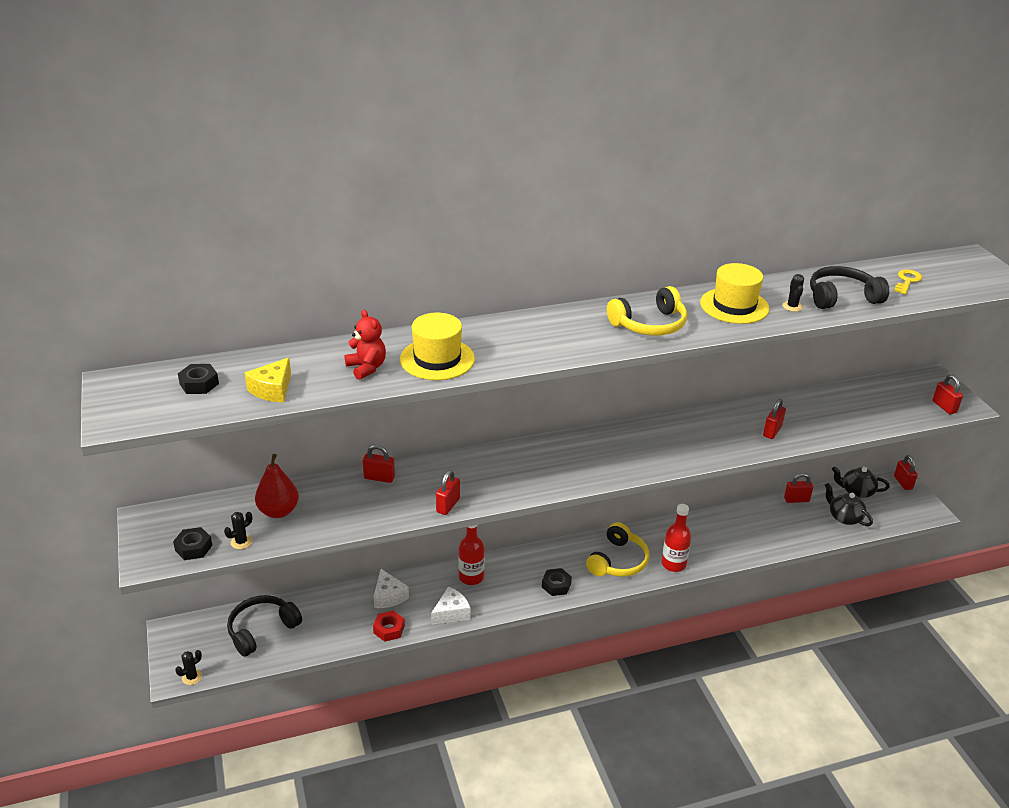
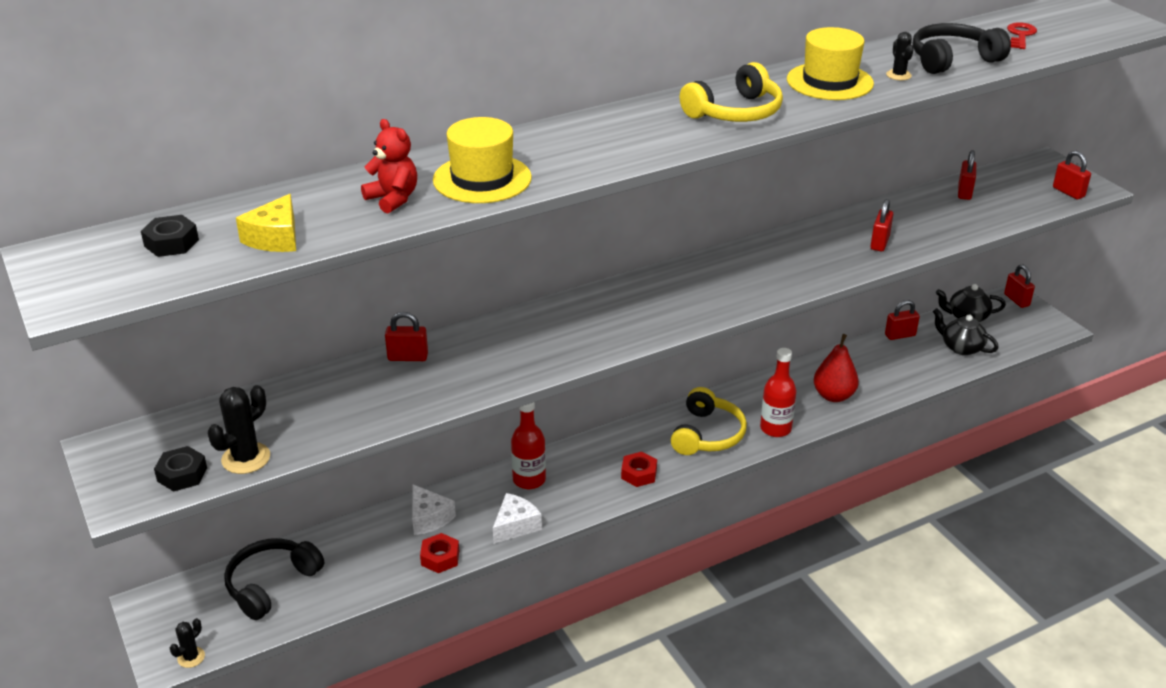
camera: 10 degrees left, 0 degrees up
(241, 542) = (246, 458): black cactus -> black cactus, size x1.67
(278, 511) = (285, 415): red pear -> red pear (833, 396)
(448, 505) = (507, 378): red padlock -> red padlock (964, 192)
(556, 585) = (639, 474): black nut -> red nut
(907, 281) = (1020, 35): yellow key -> red key

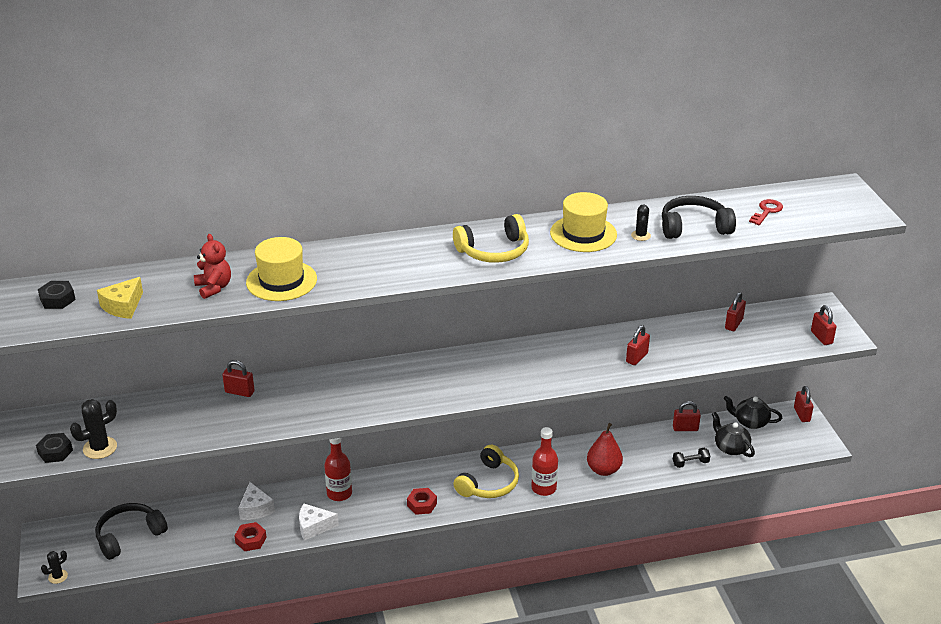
camera: 15 degrees right, 0 degrees up
(515, 526) = (314, 527): white cheese -> white cheese turned 150 degrees counterclockwise
(926, 371) = (690, 463): none -> black dumbbell

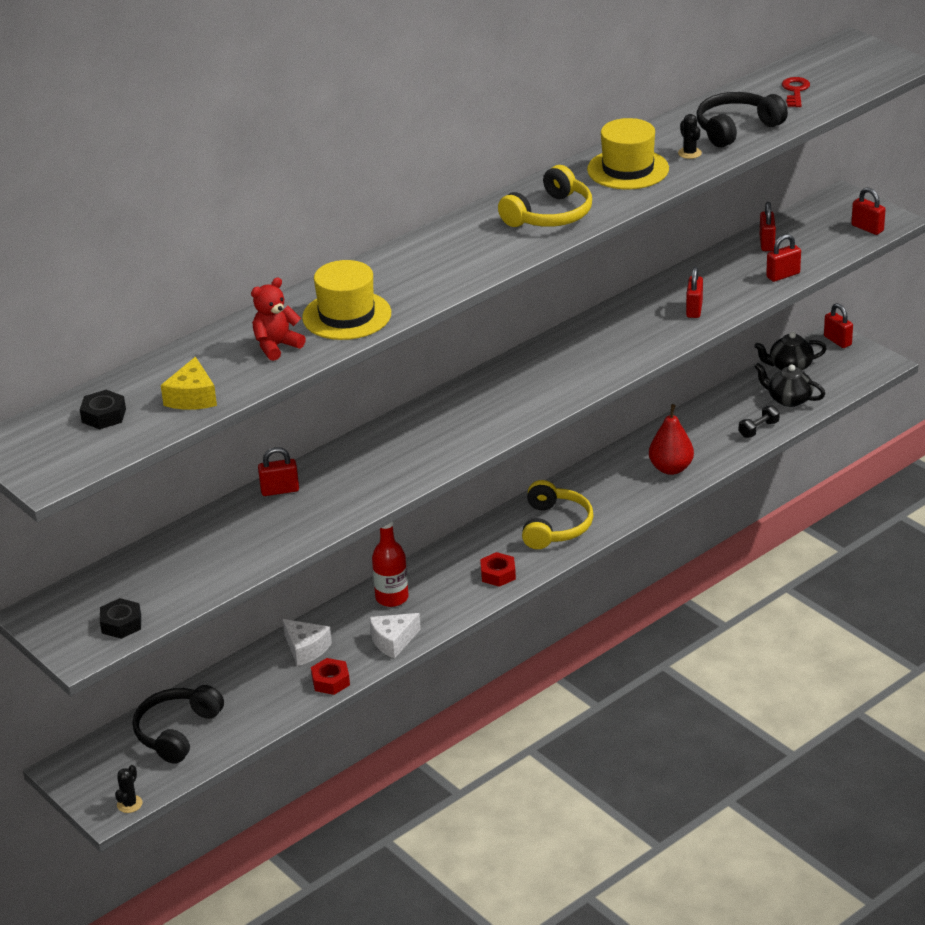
camera: 25 degrees left, 0 degrees up
(100, 448) = (172, 601): black cactus -> none
(214, 288) = (276, 346): red teddy bear -> red teddy bear turned 75 degrees counterclockwise
(543, 488) = (620, 509): red bottle -> none
(685, 428) = (725, 396): red padlock -> red padlock (783, 275)

